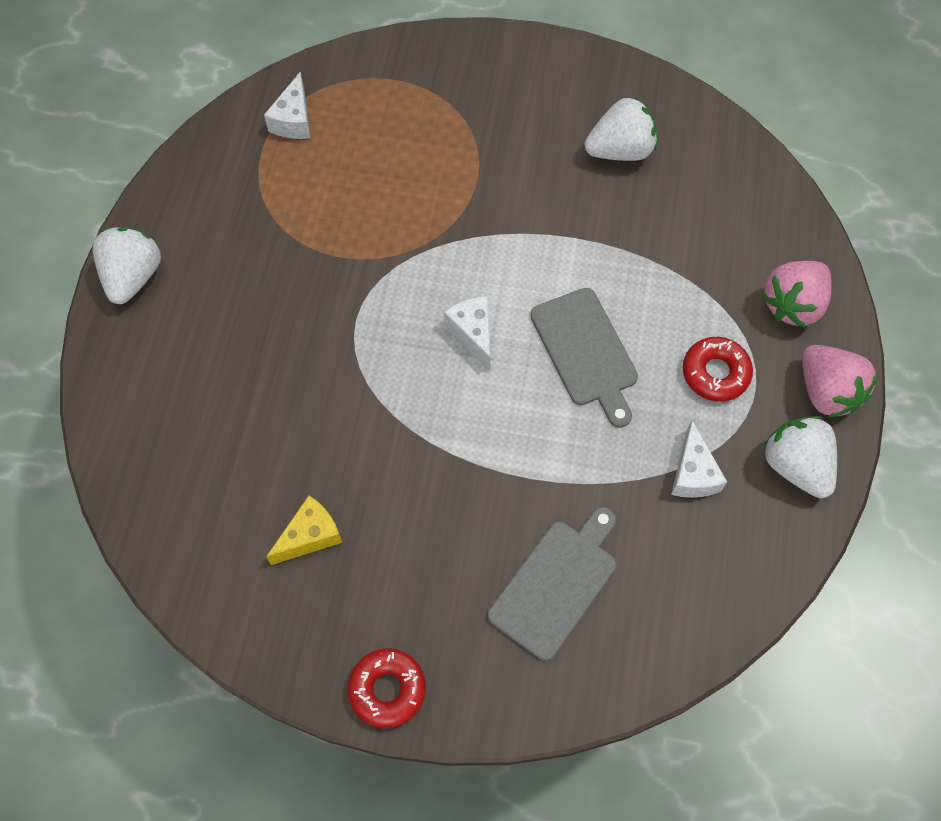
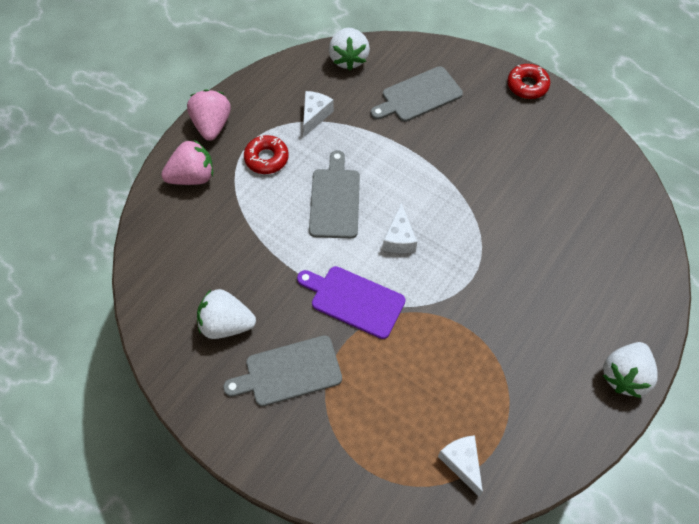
camera: 155 degrees left, 5 degrees down
(293, 120) = (462, 463): white cheese -> white cheese turned 60 degrees counterclockwise
(310, 536) = (545, 166): yellow cheese -> none
(490, 234) = (354, 300): none -> purple cutting board
(520, 131) = (289, 372): none -> grey cutting board
(796, 465) = (257, 99): white strawberry -> white strawberry (348, 59)

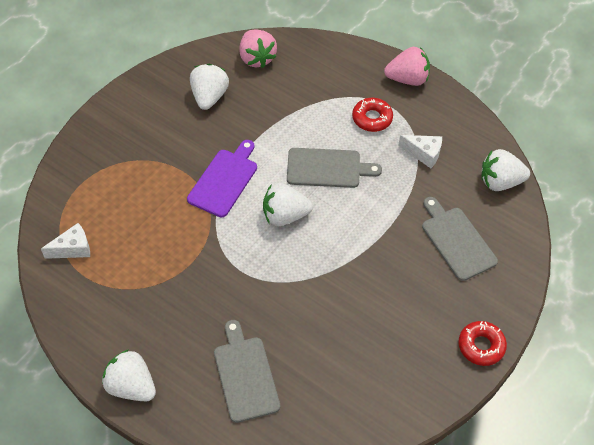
camera: 90 degrees right, 5 degrees down
(192, 177) = (351, 69): pink strawberry -> pink strawberry (257, 58)
(289, 372) = (164, 137): grey cutting board -> grey cutting board (245, 375)
(399, 238) = (285, 216): white cheese -> white strawberry

